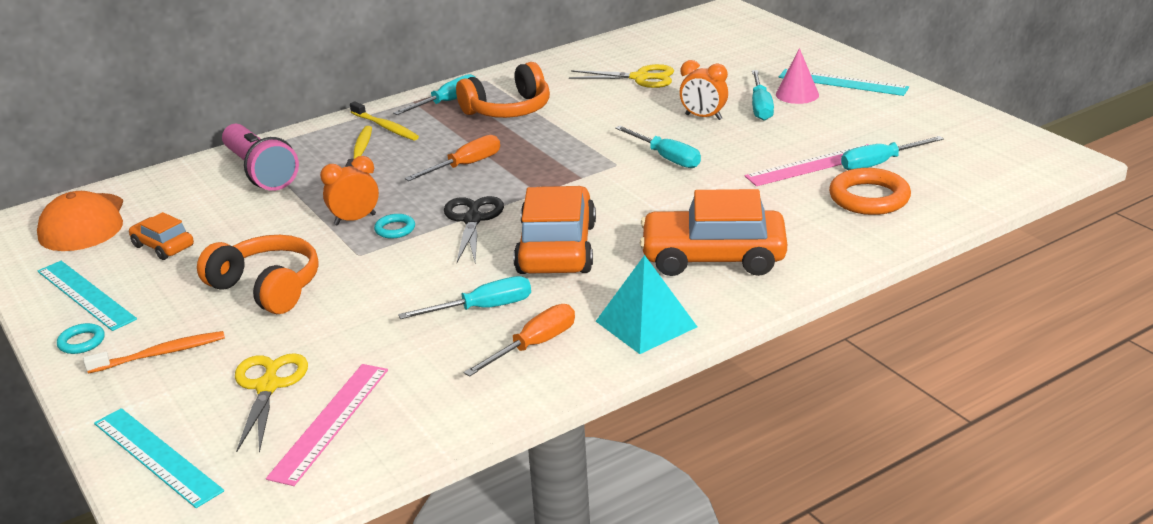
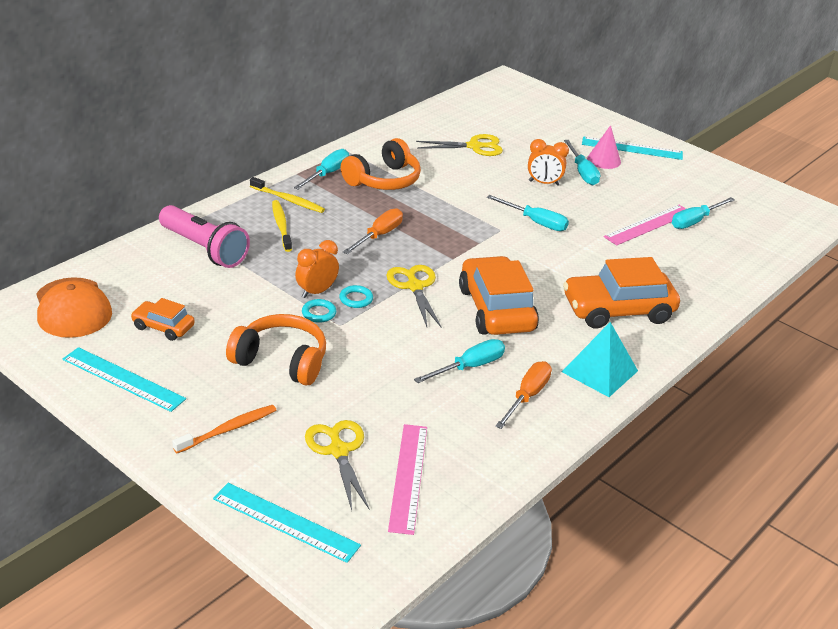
camera: 20 degrees left, 5 degrees up
(81, 342) = (150, 424): turquoise ring -> turquoise ring (319, 313)
(472, 220) = (414, 287): black scissors -> yellow scissors
(869, 198) = (702, 252): orange ring -> none

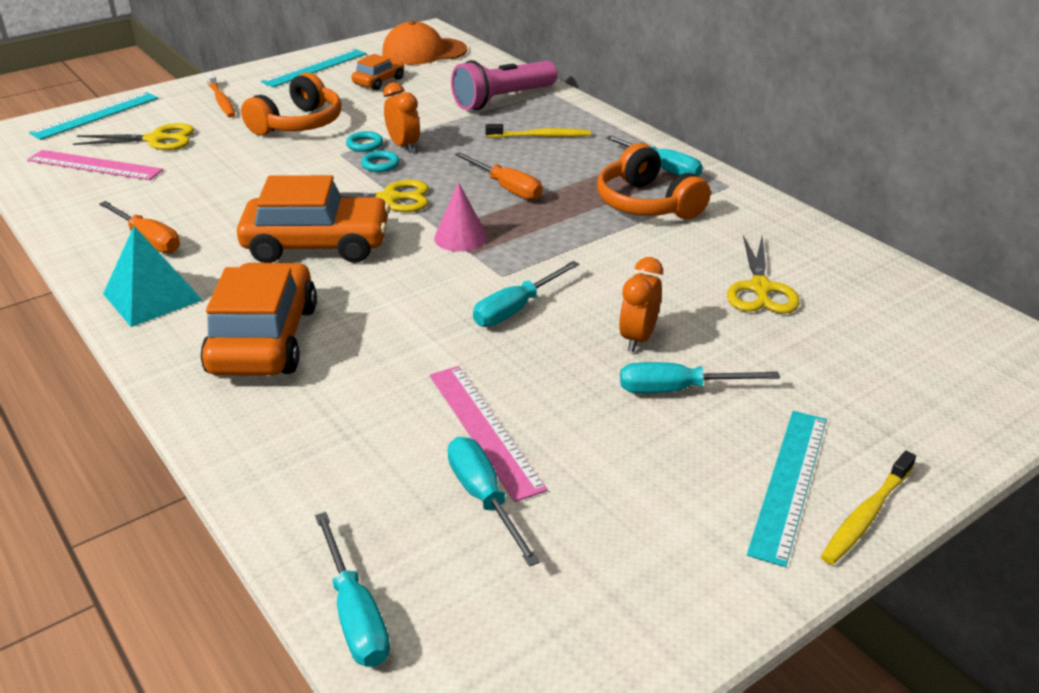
camera: 105 degrees right, 0 degrees up
(288, 200) = (598, 143): yellow toothbrush -> yellow toothbrush (866, 515)
(469, 367) = (223, 213): turquoise screwdriver -> turquoise screwdriver (355, 614)
(604, 160) = (730, 428): pink cone -> pink cone (460, 237)

